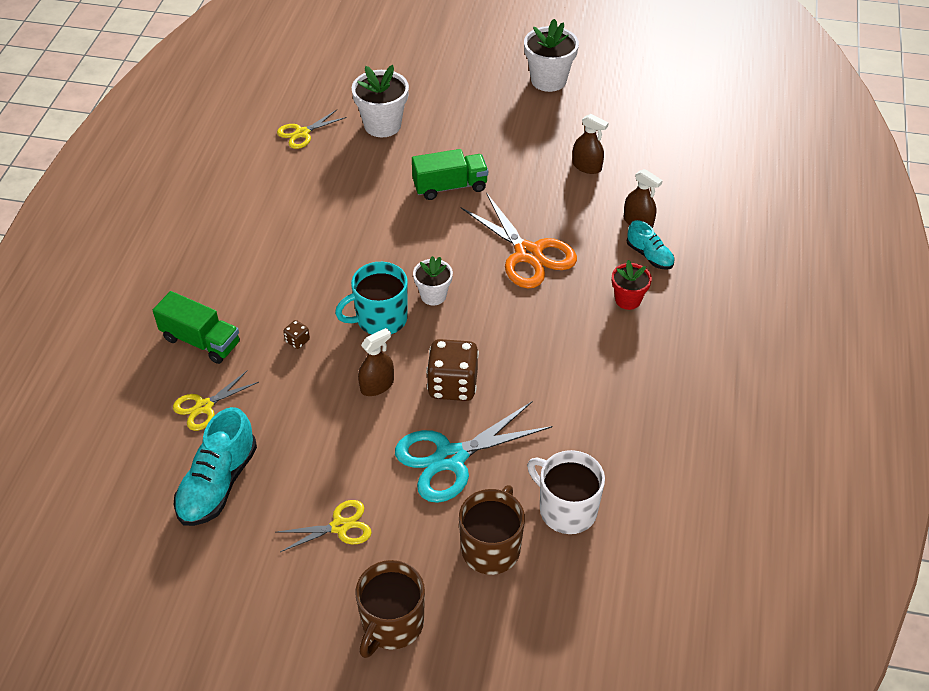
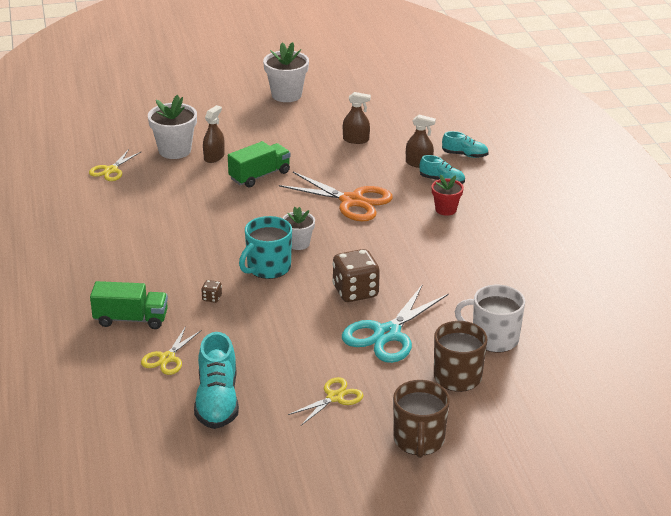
camera: 25 degrees left, 15 degrees down
(377, 385) = (297, 307): brown spray bottle -> brown spray bottle (214, 157)
(700, 225) = (465, 155): none -> turquoise shoe

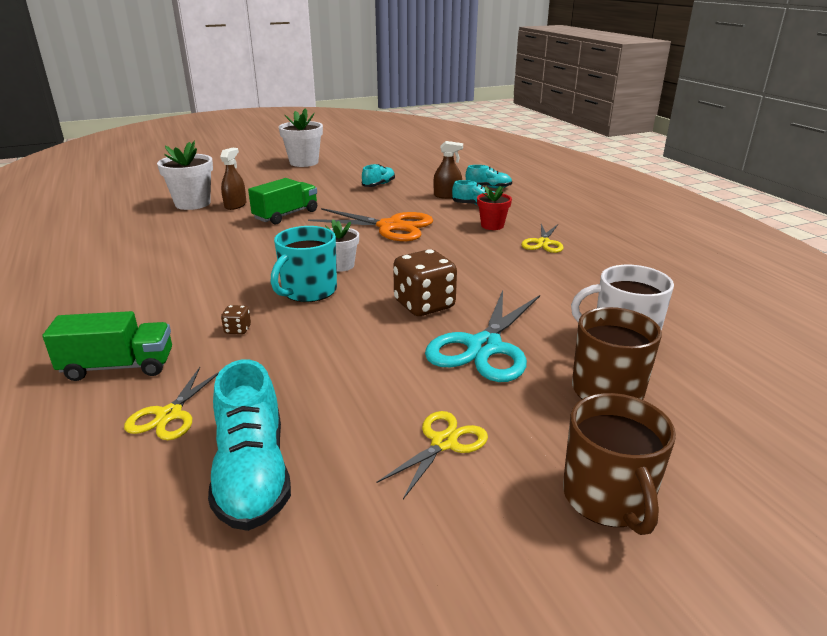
camera: 10 degrees left, 5 degrees down
(111, 170) = (119, 222): yellow scissors -> yellow scissors (543, 243)
(356, 140) = (379, 185): brown spray bottle -> turquoise shoe

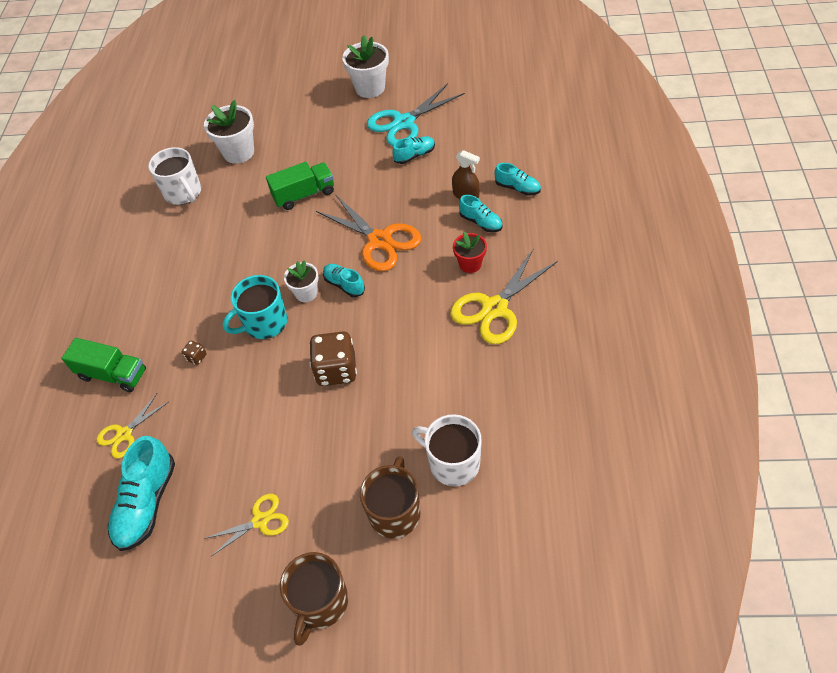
camera: 30 degrees right, 25 degrees up
(141, 231) = (183, 193): none -> white mug
(235, 205) = (271, 165): brown spray bottle -> none
(378, 254) = (344, 285): none -> turquoise shoe
(484, 347) = (346, 437): turquoise scissors -> turquoise scissors (404, 123)
(543, 243) = (494, 308): yellow scissors -> yellow scissors, size x1.77

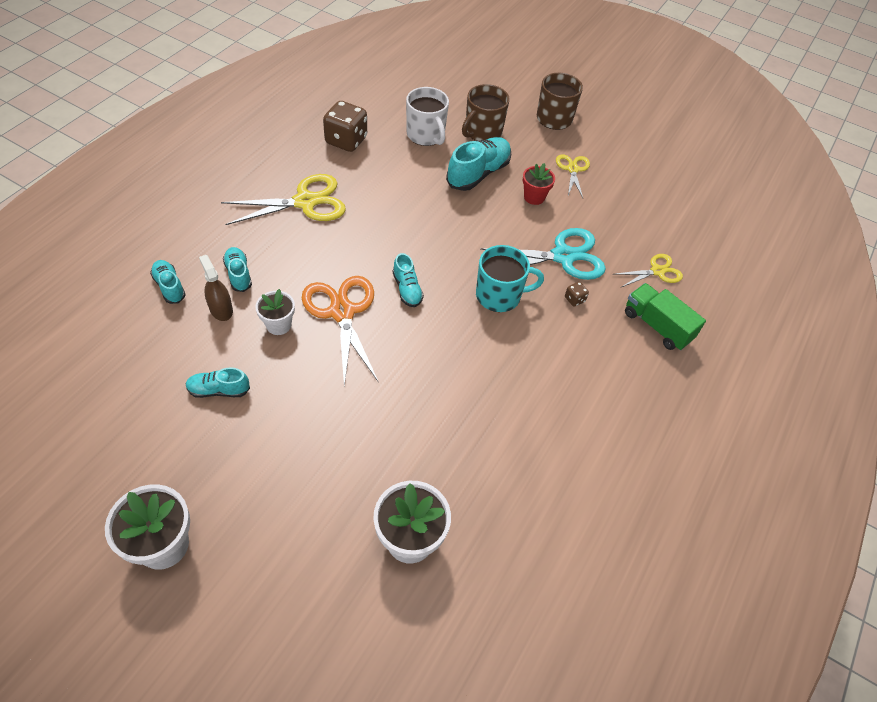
camera: 160 degrees left, 0 degrees up
(147, 503) = (650, 217): turquoise shoe -> turquoise shoe (478, 173)
(183, 193) = (512, 513): white mug -> none
(260, 521) = (573, 169): yellow scissors -> yellow scissors turned 90 degrees clockwise
(304, 195) = (374, 415): green truck -> none
(306, 293) = (446, 301): white flower pot -> white flower pot (278, 325)
(336, 370) = (463, 227): brown dice -> brown dice (346, 141)
(404, 123) = (183, 448): turquoise scissors -> turquoise scissors (563, 256)
(470, 264) = (287, 244): red flower pot -> red flower pot (534, 197)

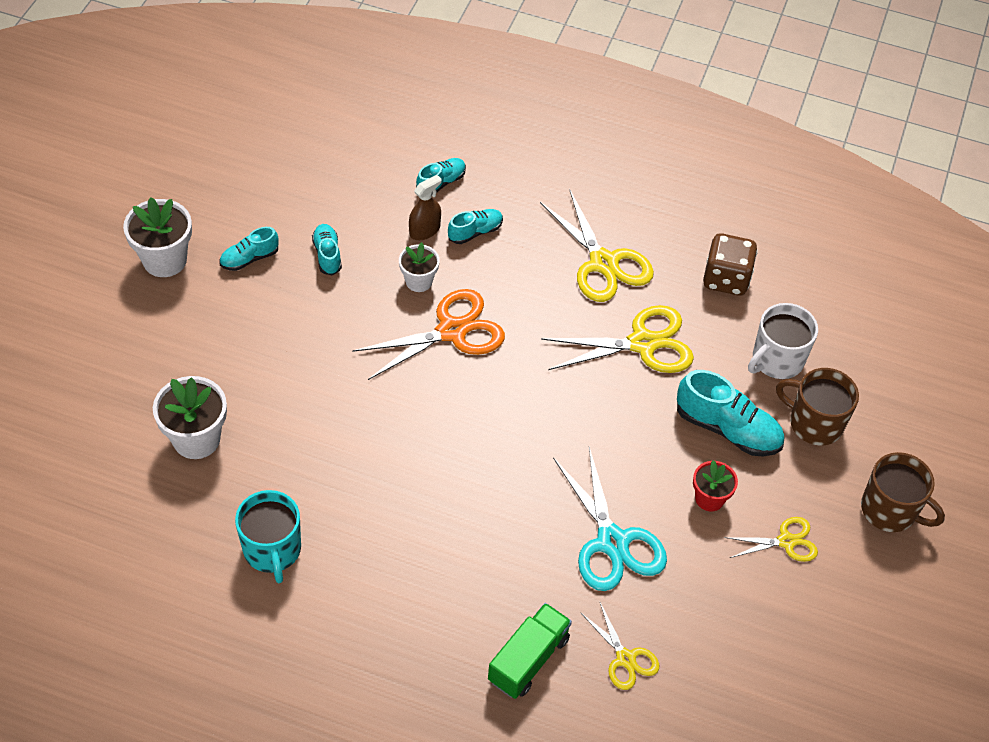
camera: 80 degrees right, 0 degrees up
(391, 198) = (642, 344): none -> yellow scissors
(407, 289) = (503, 384): turquoise shoe -> turquoise shoe (249, 258)
(499, 295) = (523, 478): turquoise mug -> turquoise mug (272, 550)
(574, 299) = (543, 560): brown dice -> none

